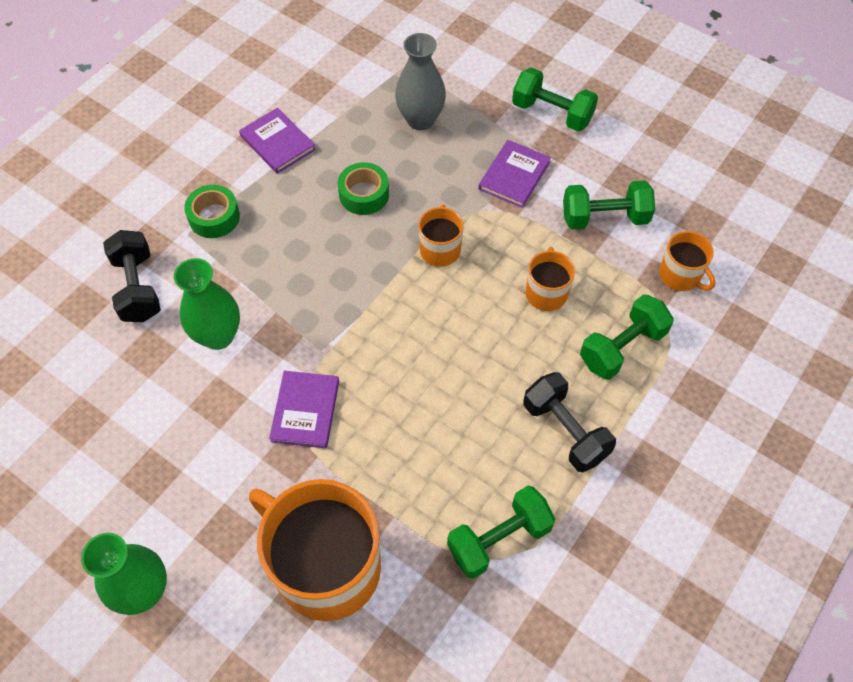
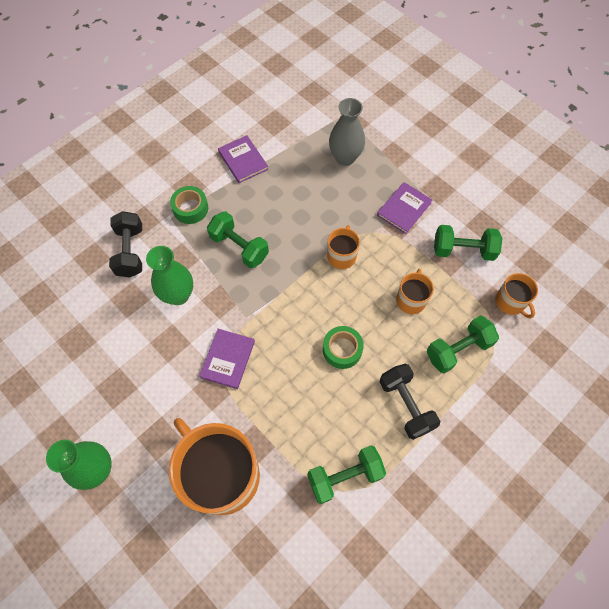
camera: 10 degrees right, 5 degrees up
(364, 194) = (296, 207): green tape -> green tape (342, 350)
(552, 113) = (439, 166): green dumbbell -> green dumbbell (239, 247)

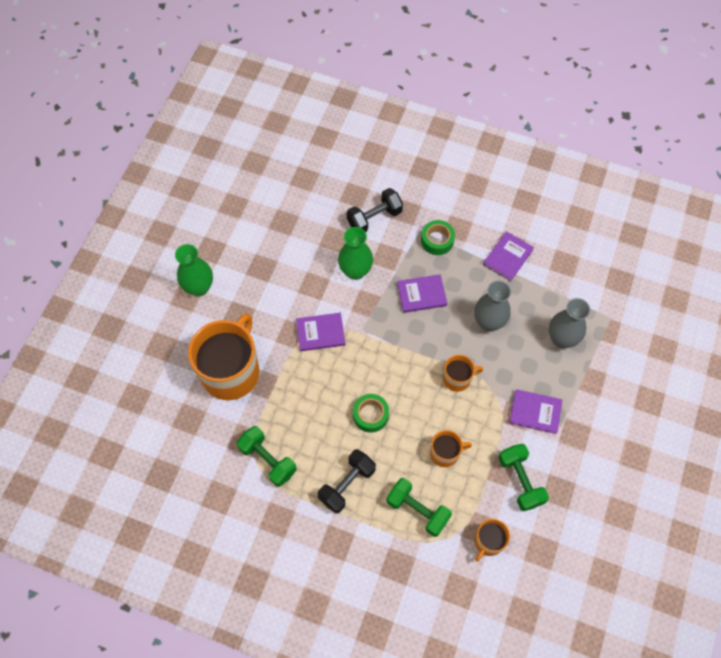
camera: 65 degrees right, 0 degrees up
(239, 247) = (421, 294): green dumbbell -> purple book
(299, 205) = (488, 322): none -> grey vase

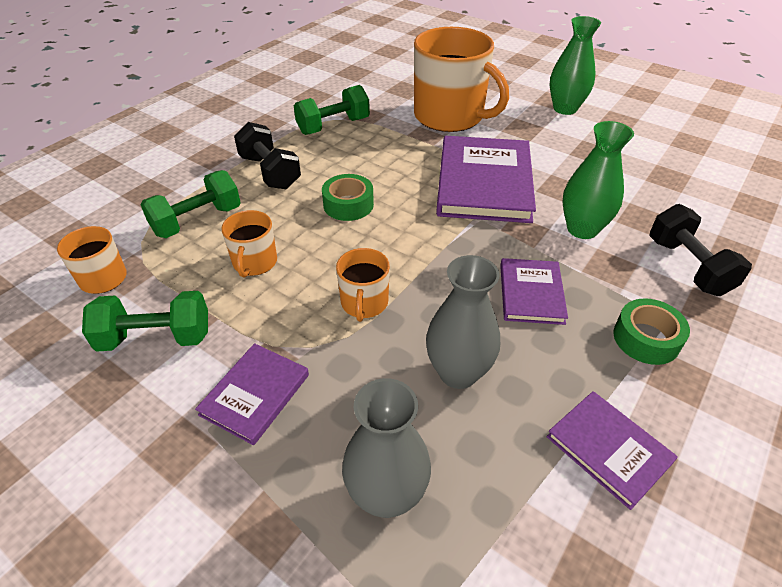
camera: 105 degrees right, 20 degrees down
(320, 333) = (484, 183): purple book -> purple book, size x1.88

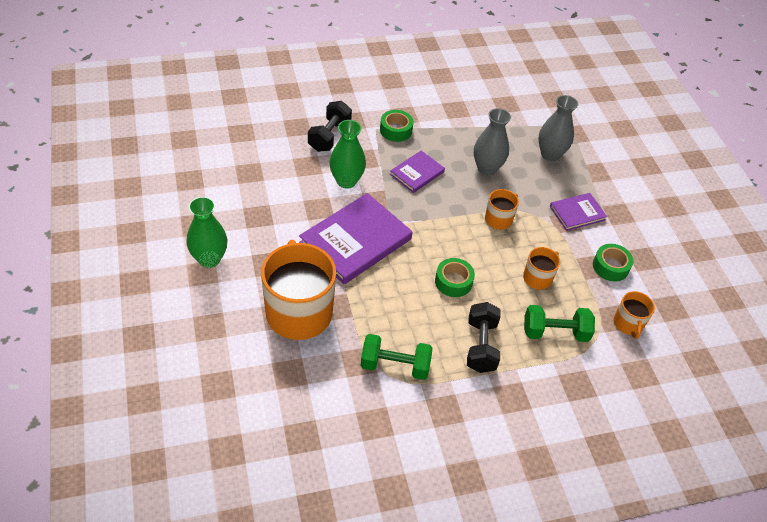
camera: 145 degrees left, 5 degrees up
(156, 338) = (610, 266): green dumbbell -> green tape
(608, 449) = (461, 118): purple book -> none

